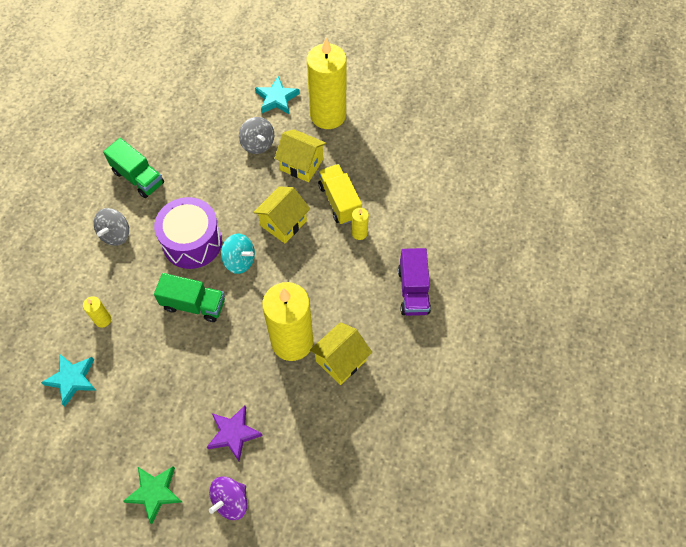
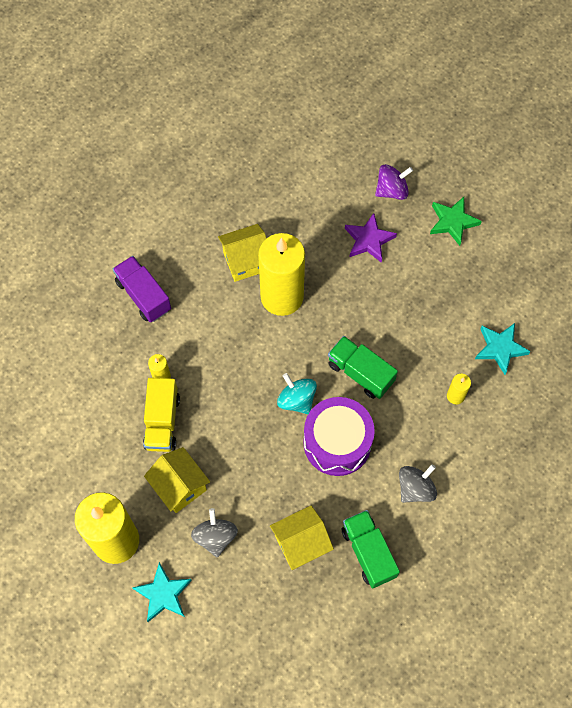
camera: 155 degrees left, 5 degrees up
(283, 223) = (233, 422): yellow house -> yellow house (301, 543)
(413, 290) = (143, 295): purple truck -> purple truck turned 60 degrees counterclockwise

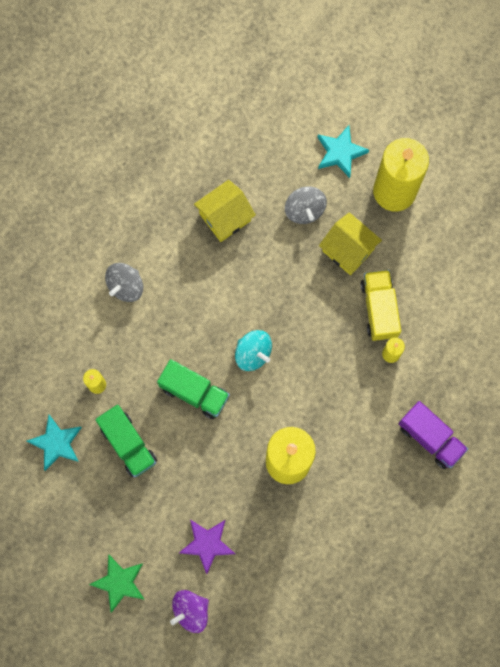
camera: 170 degrees right, 10 degrees up
(246, 261) = (333, 496): yellow house -> none
(337, 443) = (206, 317): purple drum -> none
(368, 552) = (162, 220): green truck -> green truck (128, 444)

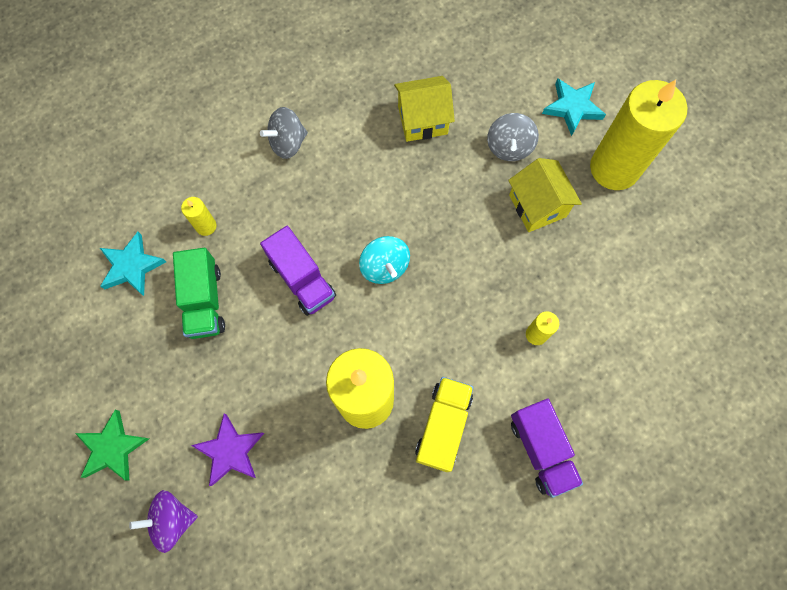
camera: 25 degrees right, 5 degrees down
(194, 392) = (302, 279): green truck -> purple truck
(379, 309) = (544, 281): yellow truck -> yellow truck (443, 426)

